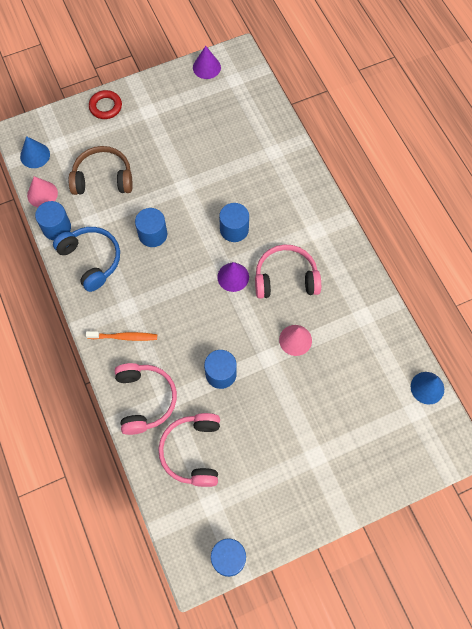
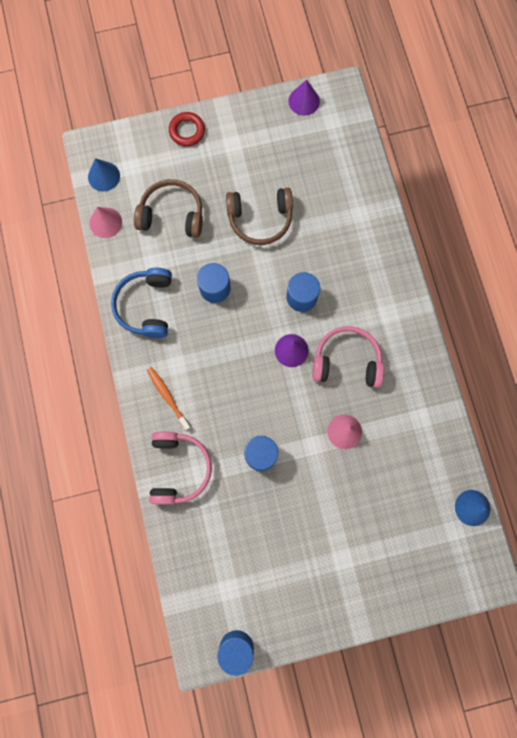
camera: 10 degrees right, 10 degrees up
(56, 228) = (115, 263): blue cylinder -> none
(91, 260) = (146, 306): blue headphones -> blue headphones turned 150 degrees counterclockwise
(124, 337) = (167, 397): orange toothbrush -> orange toothbrush turned 135 degrees counterclockwise
(184, 169) = (260, 219): none -> brown headphones
(193, 451) = (219, 532): pink headphones -> none

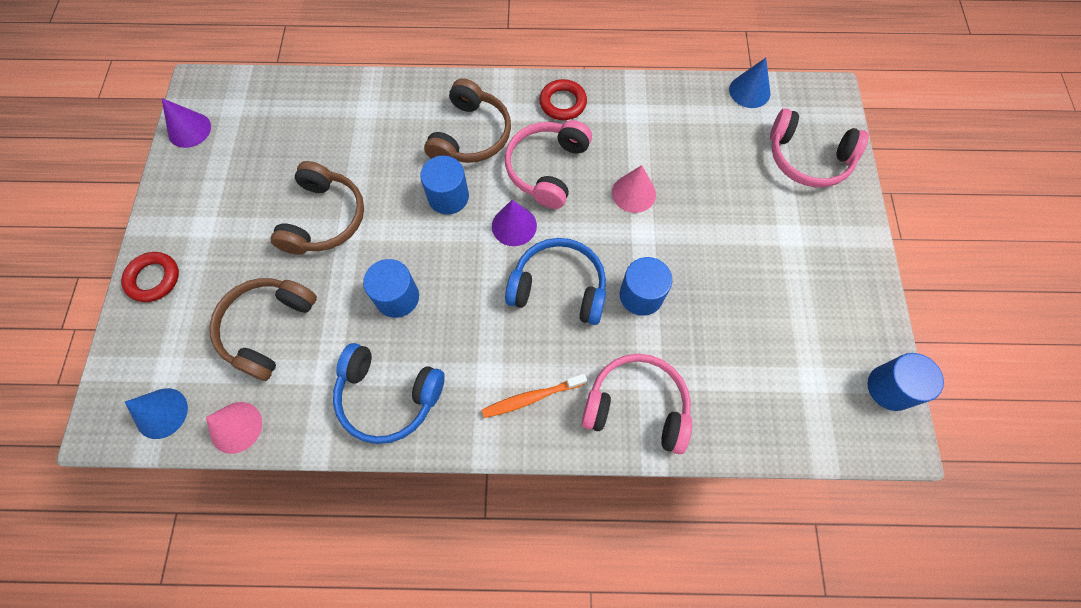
camera: 75 degrees left, 10 degrees down
(251, 395) = (559, 288): none -> blue headphones
(359, 296) = (470, 135): none -> brown headphones
(411, 357) = (563, 103): none -> red ring
(418, 565) = (807, 158): none -> pink headphones

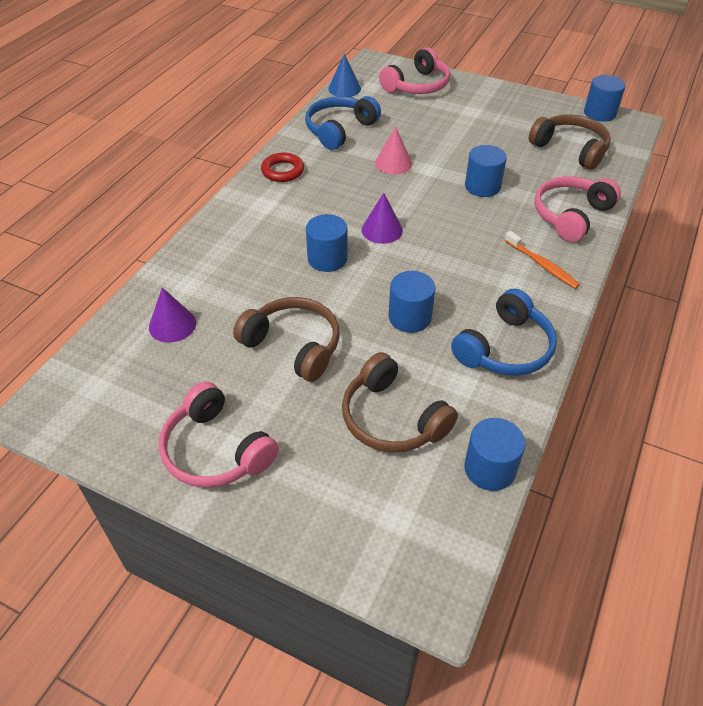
camera: 65 degrees left, 20 degrees down
(153, 279) = (273, 508): red ring -> none
(161, 413) = (446, 533): blue cone -> none
(189, 130) = (92, 432): purple cone -> purple cone (172, 325)
(236, 427) = (489, 469): pink cone -> blue cylinder
(470, 135) = (274, 228): brown headphones -> brown headphones (570, 149)
(531, 398) = (542, 265): orange toothbrush -> orange toothbrush turned 45 degrees counterclockwise
(547, 169) = (340, 197): pink headphones -> pink headphones (216, 450)
(559, 288) = (453, 223): blue headphones -> blue headphones (339, 130)

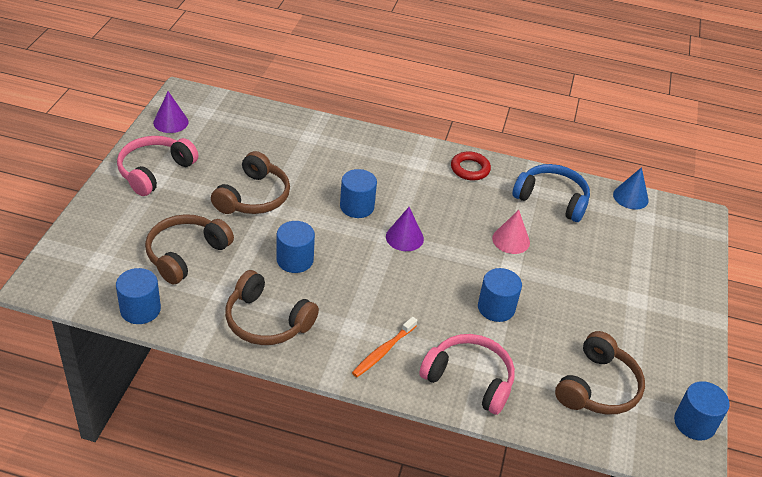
camera: 75 degrees right, 5 degrees down
(172, 325) = (266, 135): purple cone -> purple cone (171, 122)
(417, 85) = (667, 252): pink headphones -> none
(505, 348) = (267, 321): blue headphones -> brown headphones

